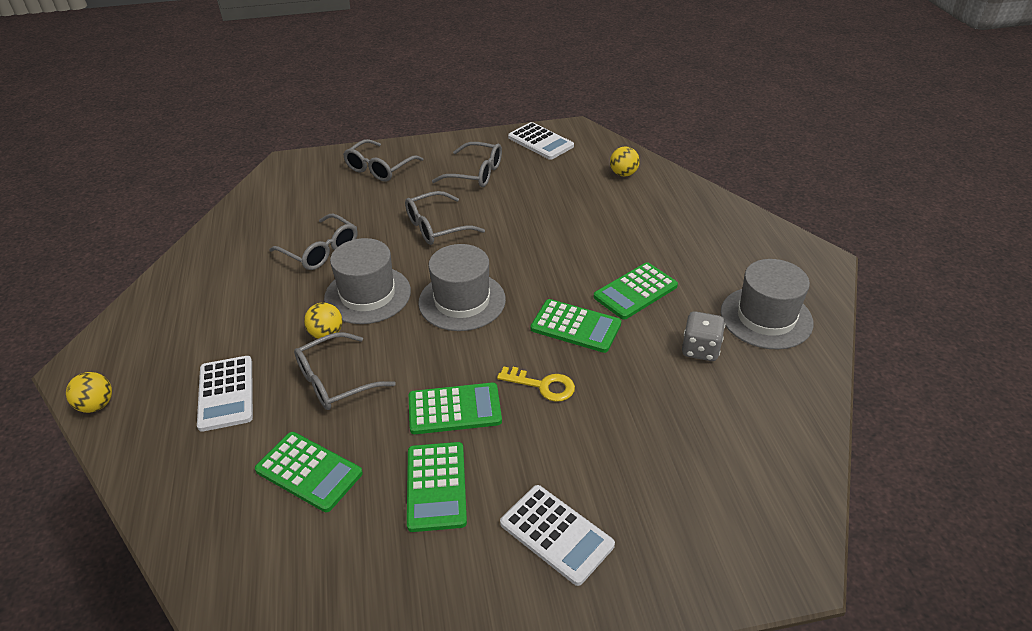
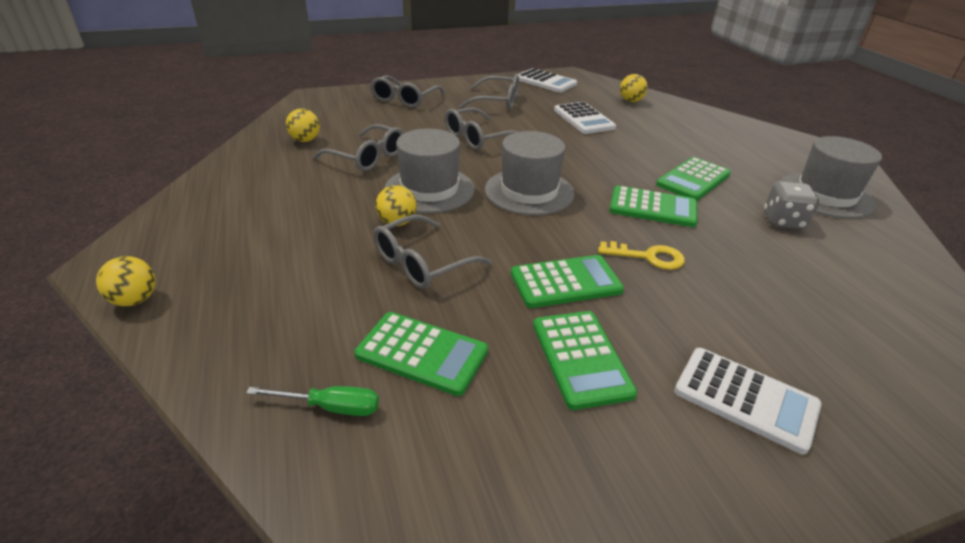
camera: 10 degrees left, 5 degrees down
(226, 393) = (297, 280): white calculator -> white calculator (583, 119)
(227, 513) = (330, 407): none -> green screwdriver
(267, 226) = (305, 140): none -> yellow ball

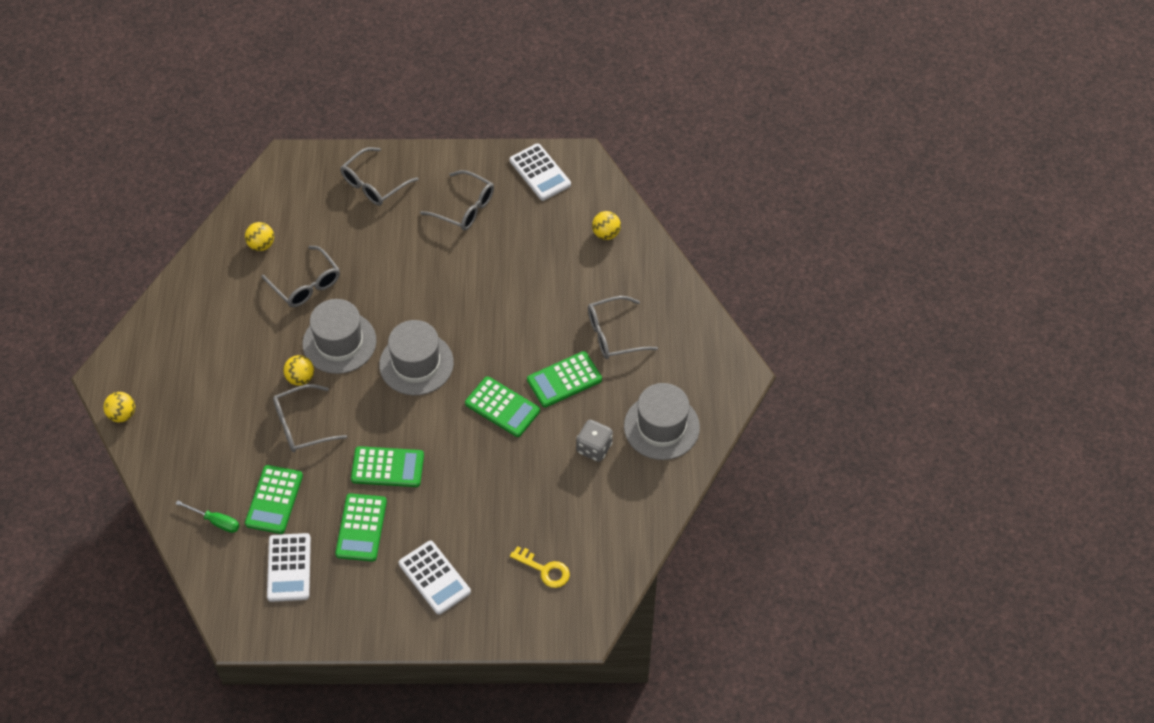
camera: 20 degrees right, 20 degrees up
(422, 353) = (274, 500): green calculator -> green calculator turned 60 degrees clockwise
(477, 138) = (412, 273): grey glasses -> grey glasses (613, 334)
(583, 119) = (532, 260): white calculator -> white calculator (289, 568)
(648, 257) = (459, 458): yellow key -> yellow key (544, 569)

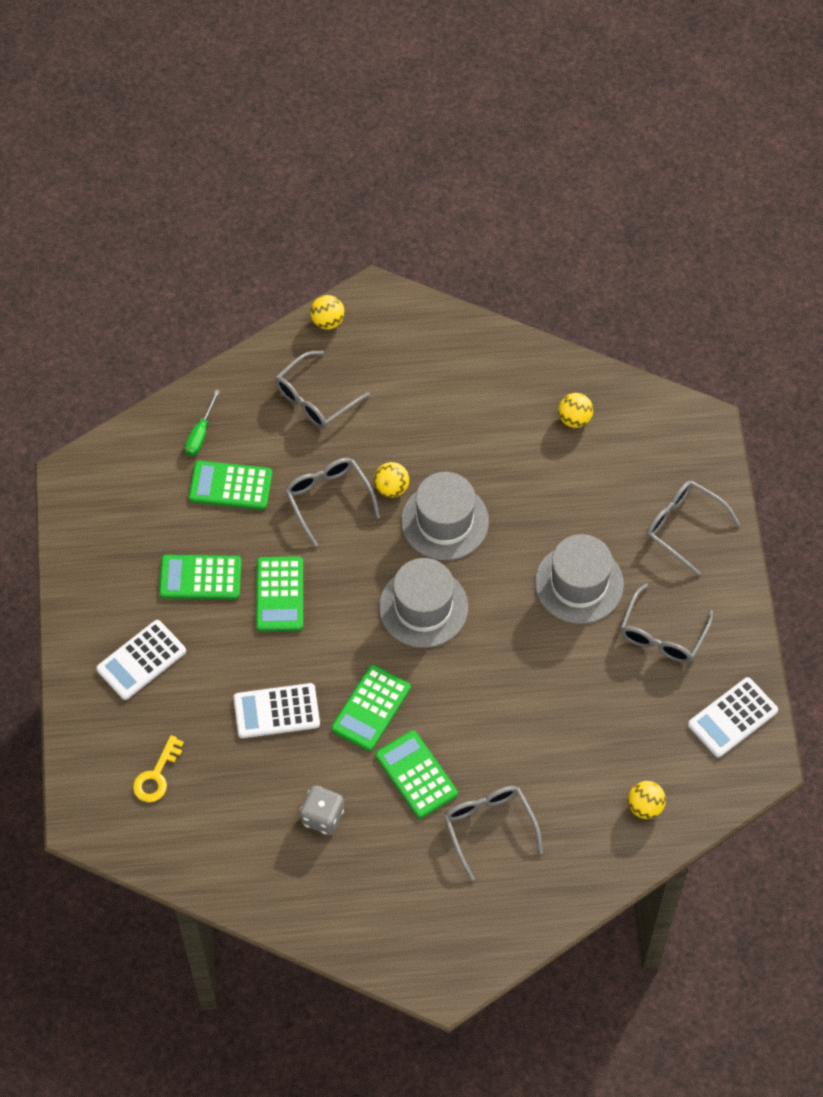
camera: 85 degrees right, 5 degrees up
(289, 568) = (147, 513): white calculator -> white calculator (276, 711)
(306, 284) = (523, 474): grey glasses -> grey glasses (315, 399)
(661, 427) = (358, 893): grey hat -> grey hat (579, 583)

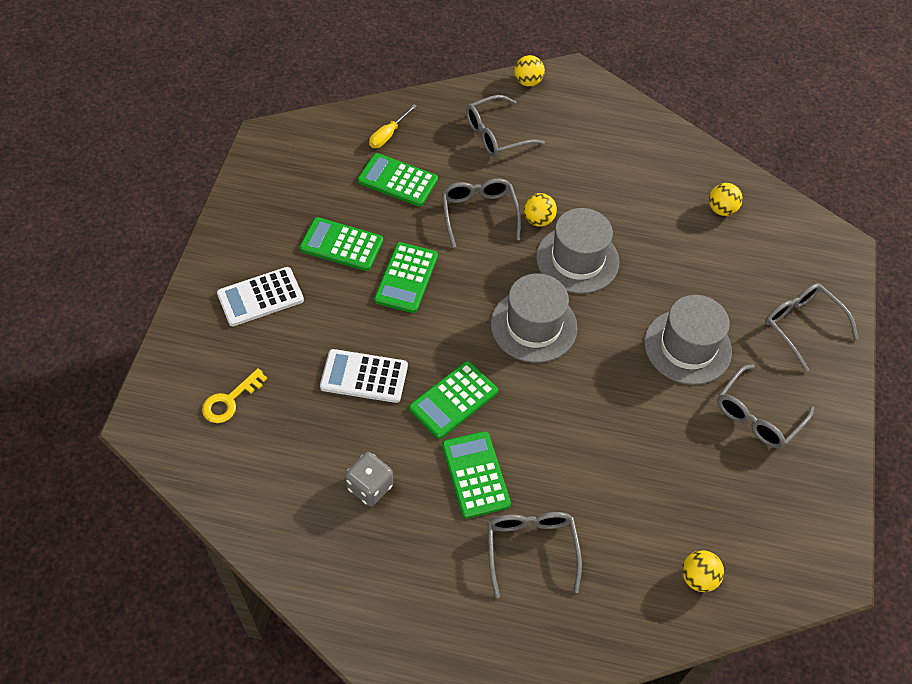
camera: 15 degrees right, 5 degrees down
(200, 434) = (388, 135): green screwdriver -> yellow screwdriver
(732, 718) = (811, 516): white calculator -> none

